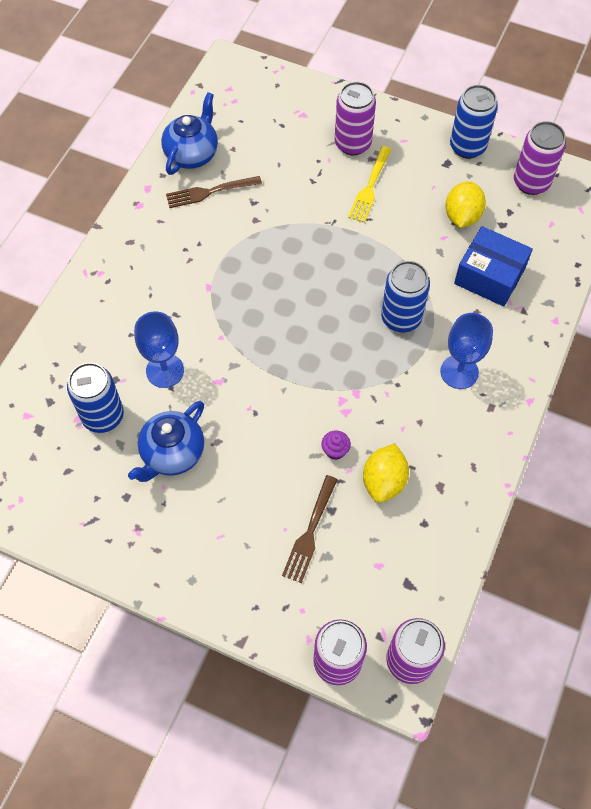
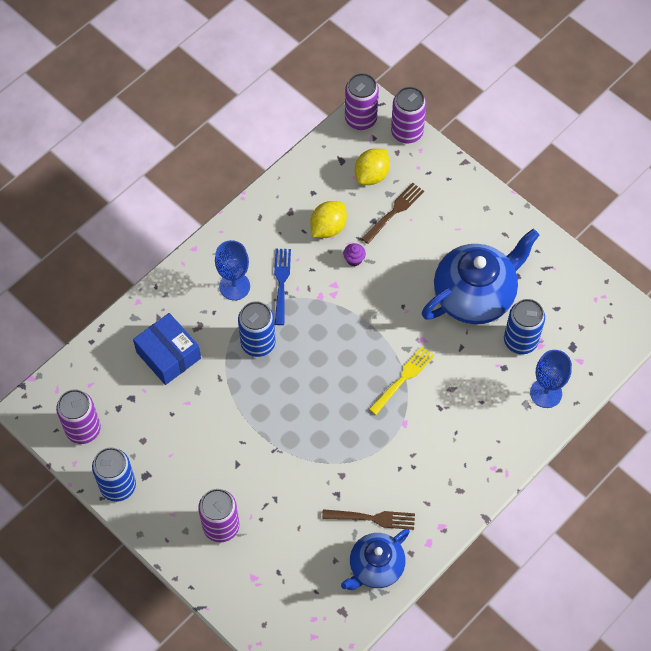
camera: 160 degrees left, 0 degrees up
(165, 370) = (462, 361): blue goblet -> blue goblet (546, 393)
(172, 454) = (475, 295): blue teapot -> blue teapot, size x1.62
(370, 186) = (226, 474): yellow fork -> yellow fork (403, 379)
(407, 393) = (281, 283): none -> blue fork
(462, 216) = (161, 417): yellow lemon -> yellow lemon (372, 175)

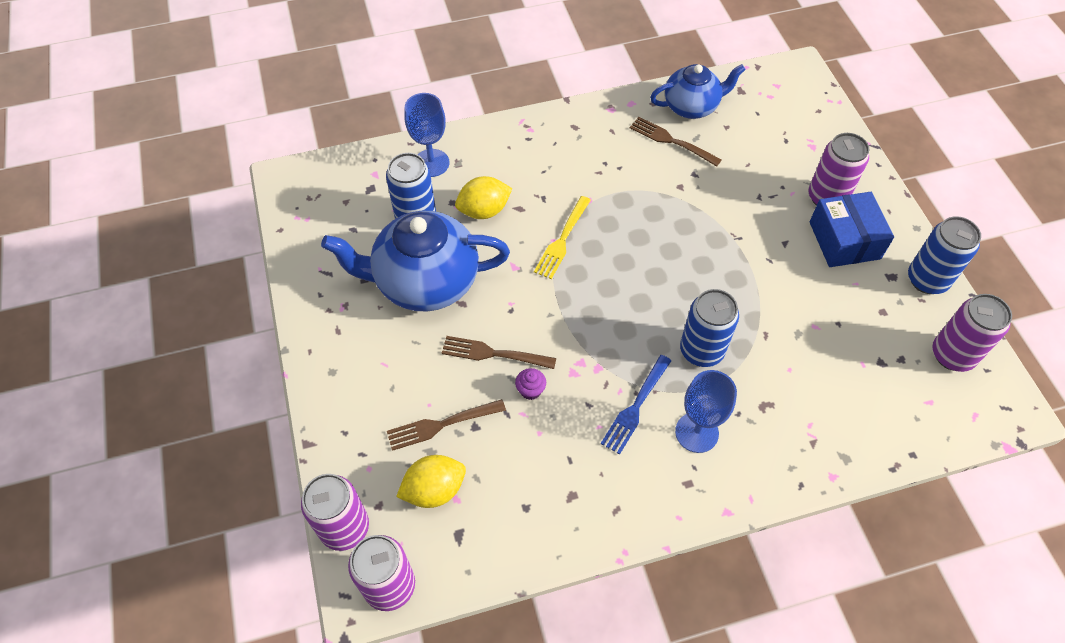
camera: 150 degrees left, 5 degrees down
(168, 355) = (817, 389): blue box -> blue box (844, 240)
(328, 228) = (536, 447): yellow lemon -> yellow lemon (484, 211)
(393, 271) = (494, 353): none -> brown fork
(403, 379) = (562, 239): yellow fork -> yellow fork turned 45 degrees counterclockwise

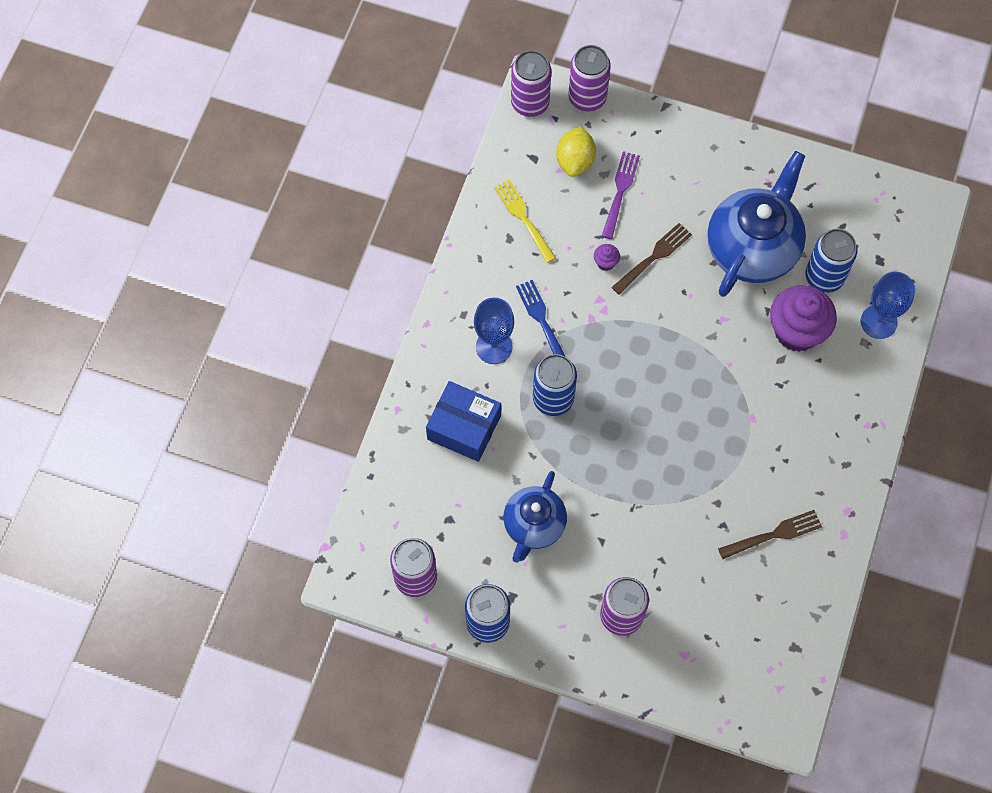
camera: 125 degrees right, 10 degrees up
(442, 424) = (620, 192): brown fork -> purple fork
(484, 211) = (796, 331): yellow lemon -> purple cupcake
(562, 239) = (725, 371): yellow fork -> yellow fork (524, 219)
(692, 106) = (804, 585): blue teapot -> blue teapot (534, 525)
(844, 240) = (570, 591): blue box -> blue box (464, 427)

